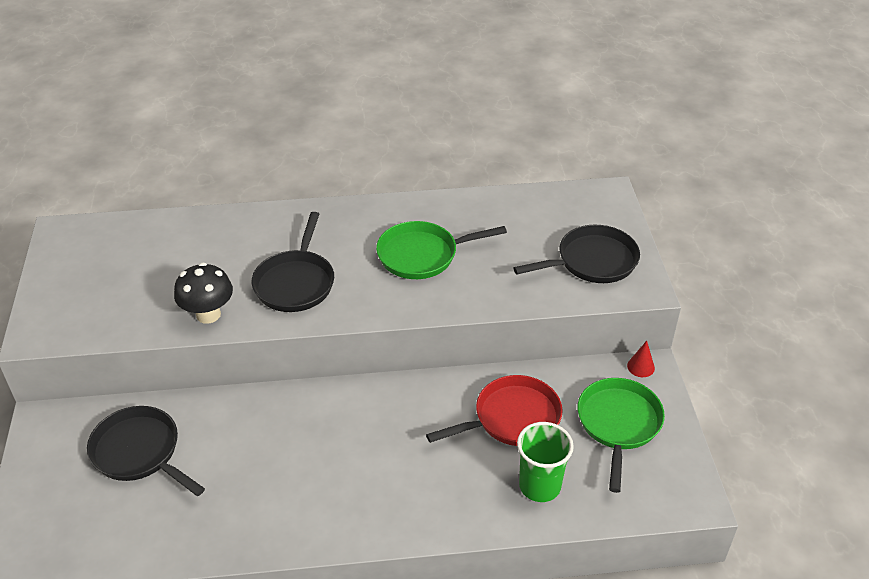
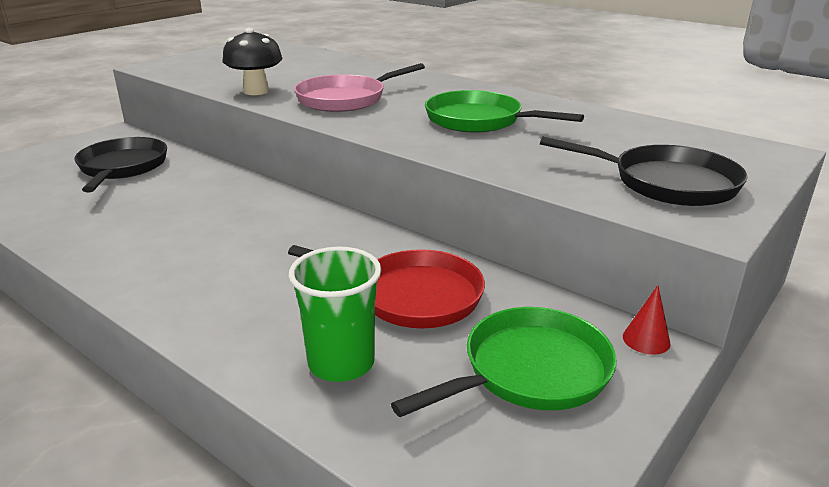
camera: 45 degrees right, 15 degrees down
(296, 282) = (346, 99): black pan -> pink pan

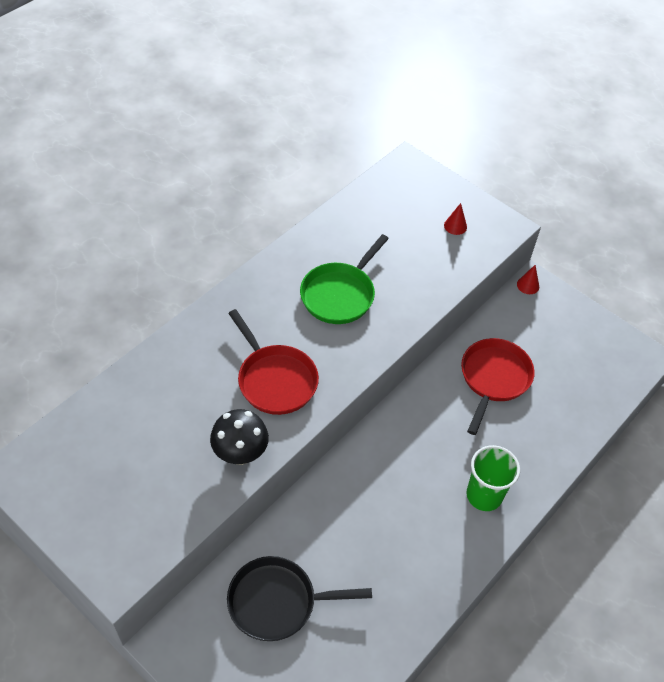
camera: 90 degrees left, 25 degrees up
(341, 363) = (558, 413): green cup -> green cup (484, 495)
(346, 99) = (275, 379): pink pan -> red pan
(529, 371) = (556, 336): green pan -> none
(666, 183) = (455, 226): black pan -> red cone

